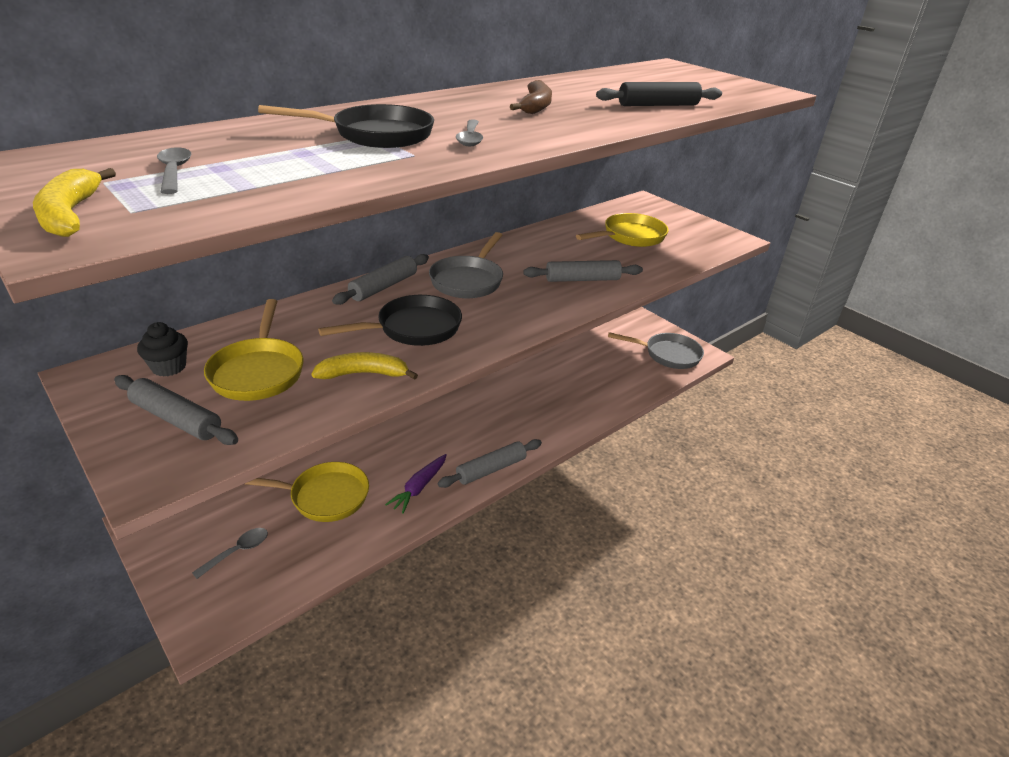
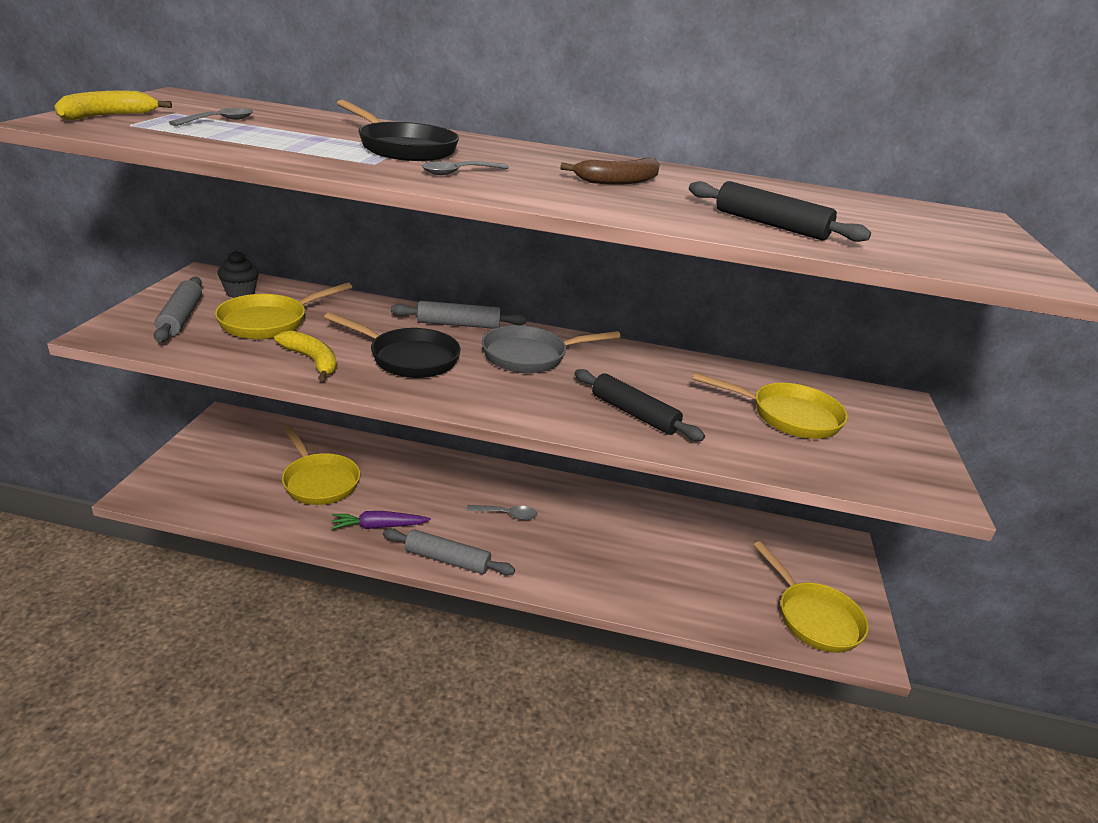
camera: 50 degrees right, 5 degrees down
(237, 551) = (225, 471): grey spoon -> grey spoon (507, 515)
(582, 279) = (634, 414): grey rolling pin -> black rolling pin
(668, 355) = (814, 617): grey pan -> yellow pan

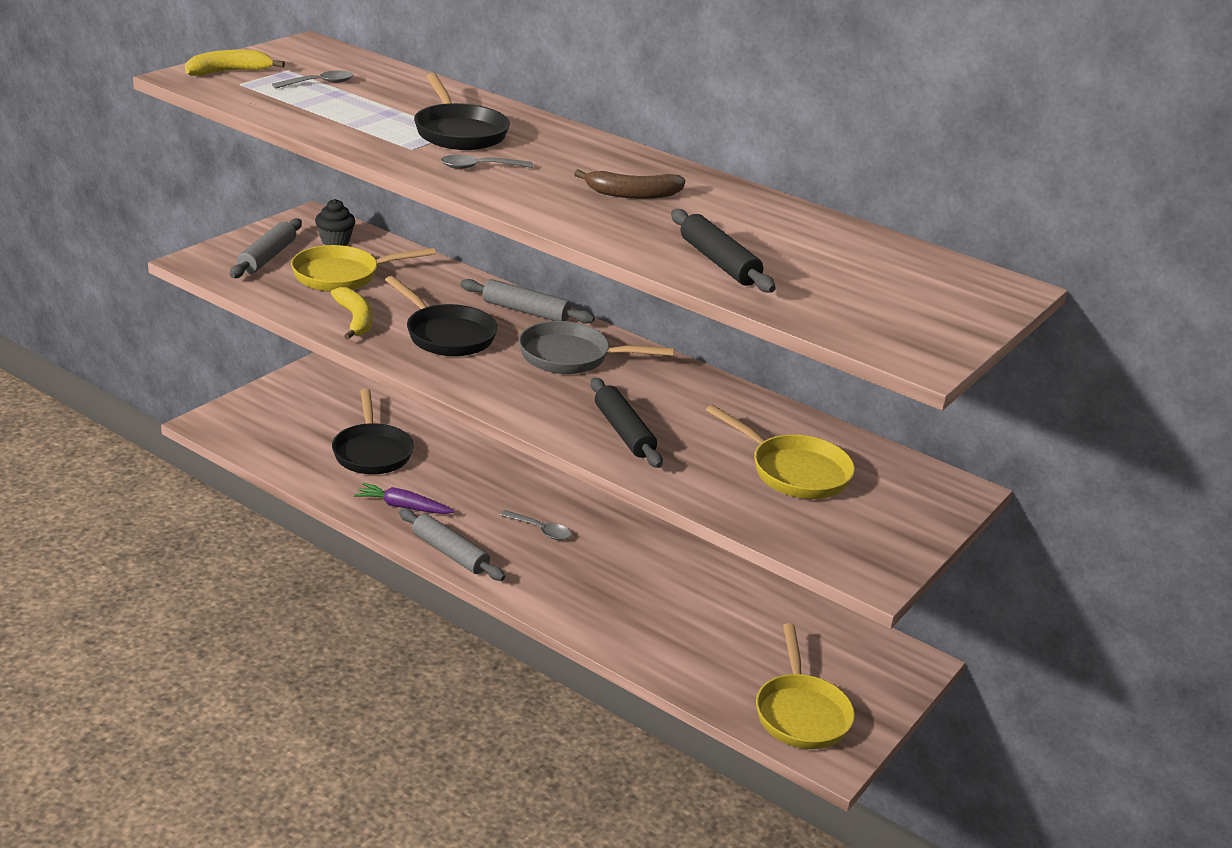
camera: 25 degrees right, 0 degrees up
(319, 481) = (372, 452): yellow pan -> black pan

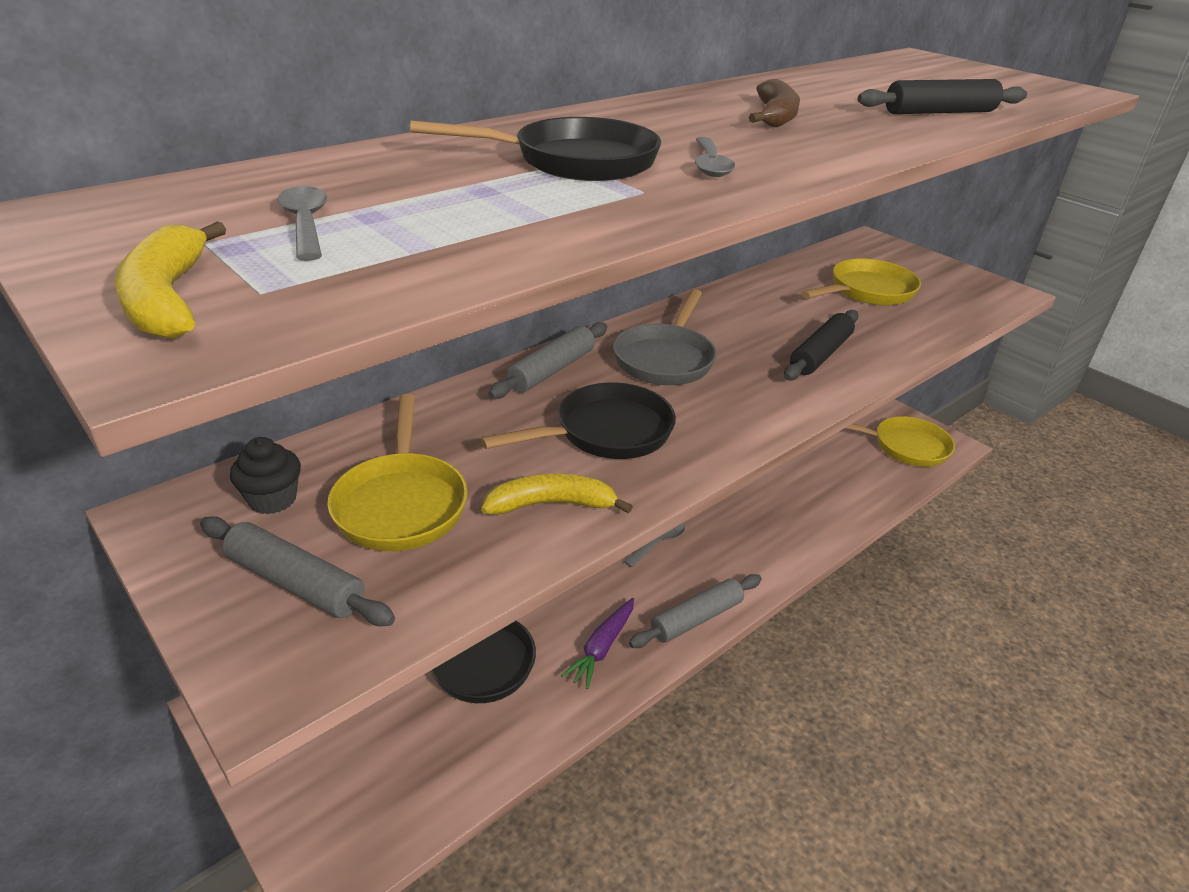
camera: 75 degrees left, 5 degrees up
(624, 432) = (820, 354): black rolling pin -> black rolling pin turned 45 degrees counterclockwise

